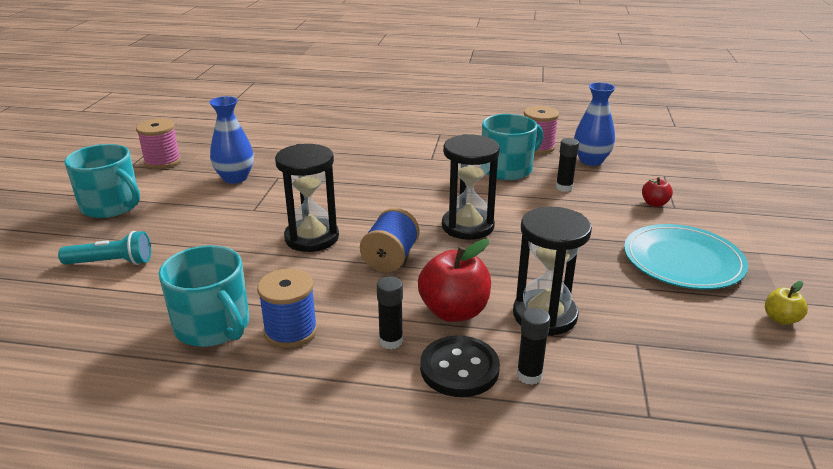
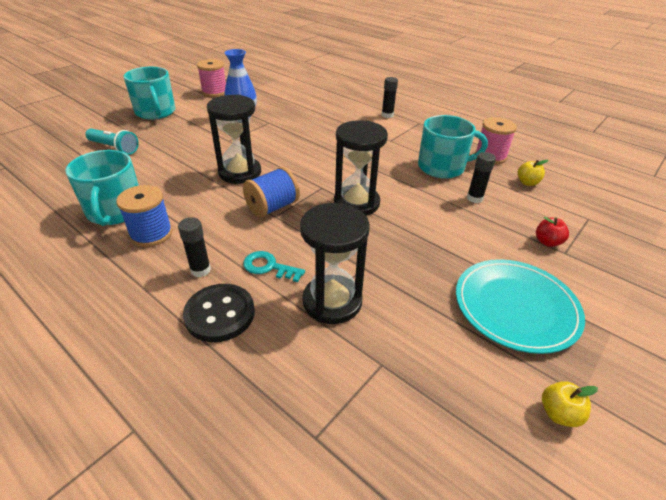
camera: 30 degrees right, 10 degrees up
(454, 311) = (268, 267): red apple -> turquoise key
(529, 375) = (262, 346): black glue stick -> black glue stick (387, 115)
(591, 161) = (527, 182): blue vase -> yellow apple

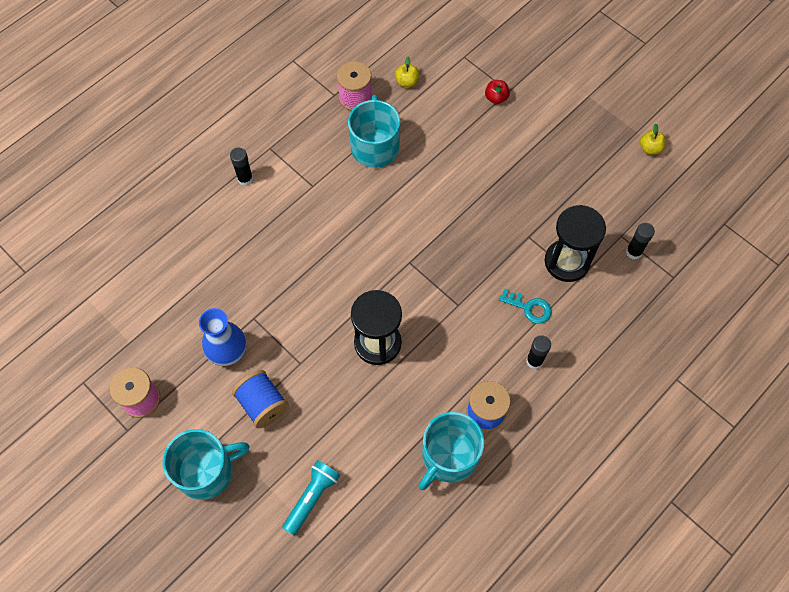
camera: 85 degrees left, 25 degrees up
(115, 211) = (448, 456): turquoise mug -> turquoise mug turned 135 degrees clockwise
(220, 314) = (582, 340): black button -> none
(268, 267) = (529, 308): turquoise key -> turquoise key turned 90 degrees counterclockwise
(272, 207) = (444, 308): blue spool -> blue spool (263, 404)
(356, 203) = (438, 233): black hourglass -> none
(474, 198) = (432, 132): black glue stick -> black glue stick (633, 252)
(516, 307) = (568, 143): turquoise plate -> none

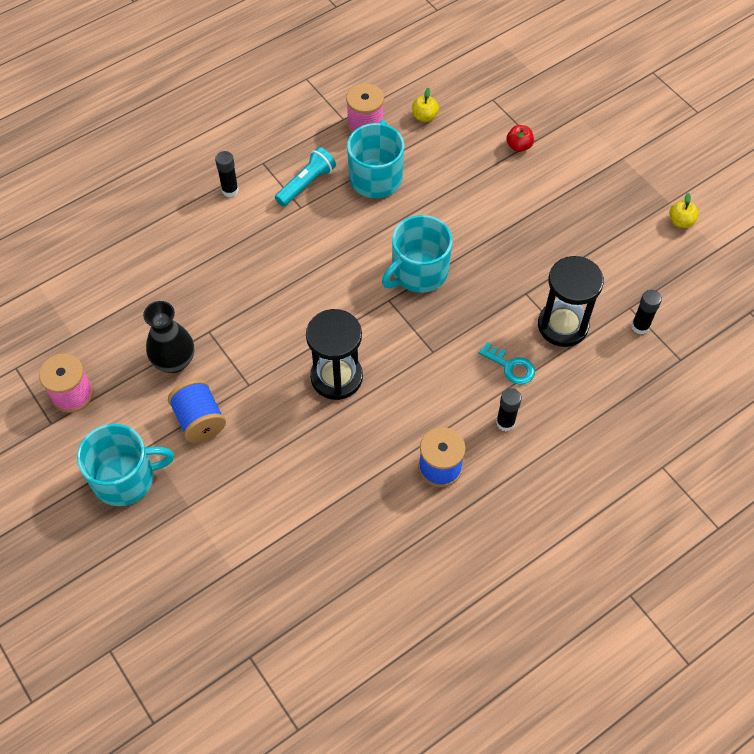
camera: 10 degrees right, 5 degrees down
(228, 352) = (174, 361): blue vase -> black vase
(312, 498) = (232, 524): turquoise flashlight -> turquoise flashlight (306, 184)
(448, 456) = (389, 506): turquoise mug -> turquoise mug (418, 272)

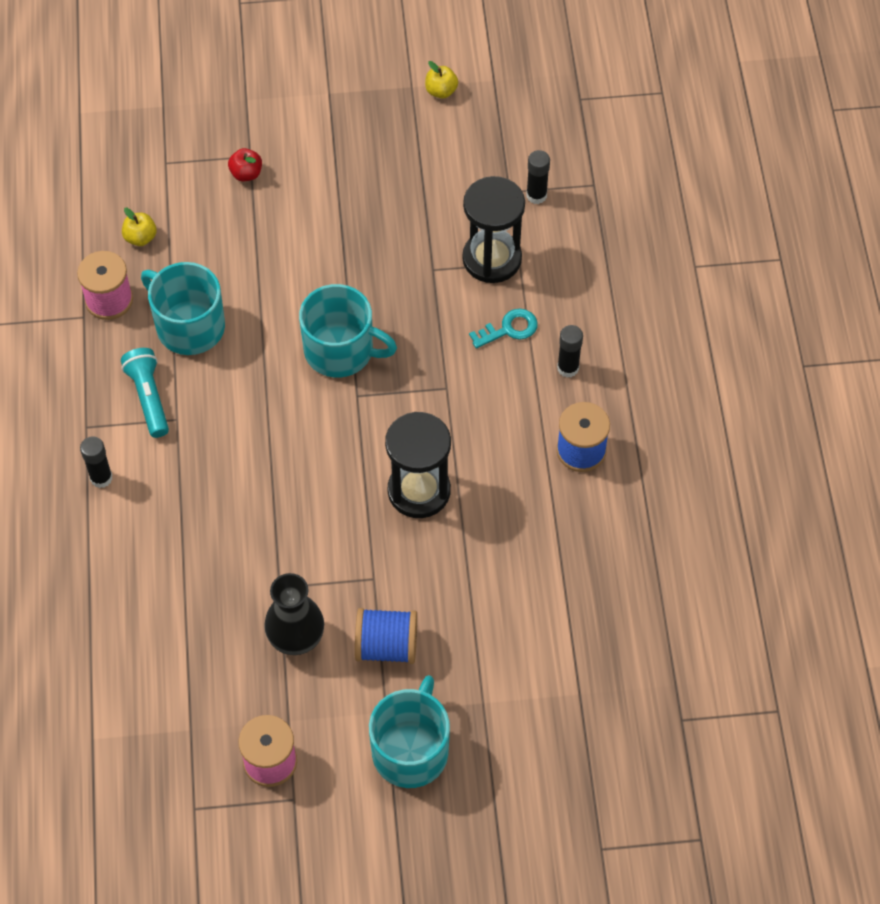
camera: 60 degrees left, 0 degrees up
(418, 272) = (341, 350): turquoise mug -> turquoise mug turned 60 degrees counterclockwise

